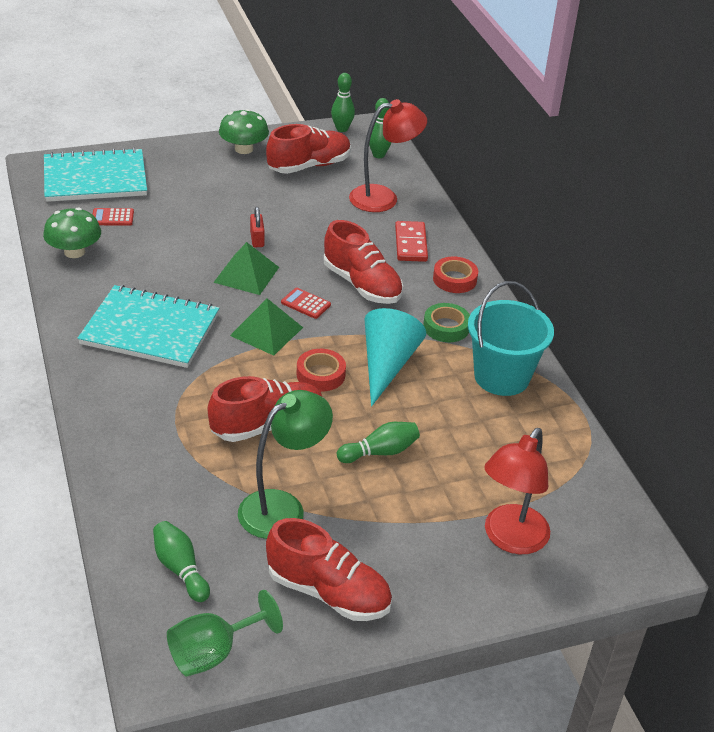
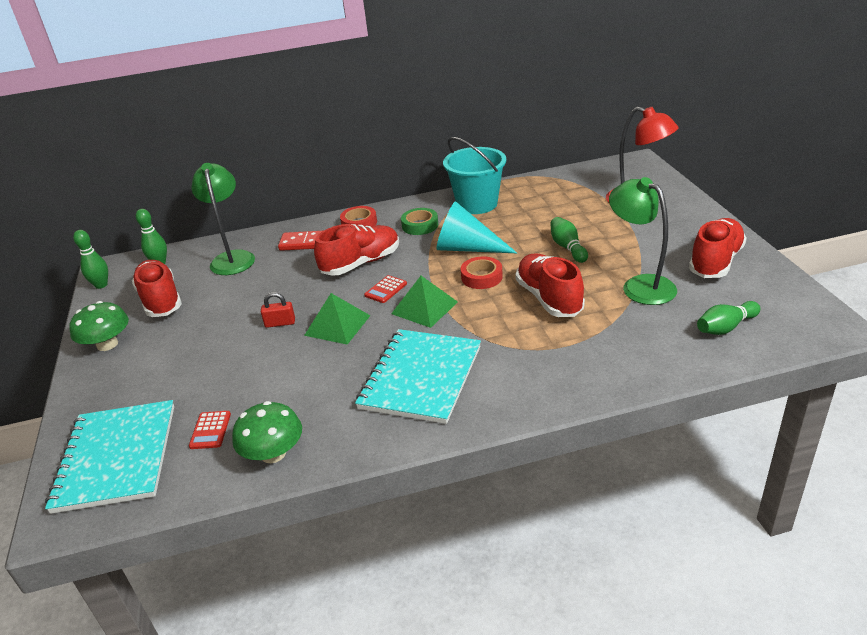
camera: 80 degrees left, 5 degrees down
(213, 653) = (798, 305): green goblet -> none
(383, 198) = (232, 258): red lamp -> green lamp

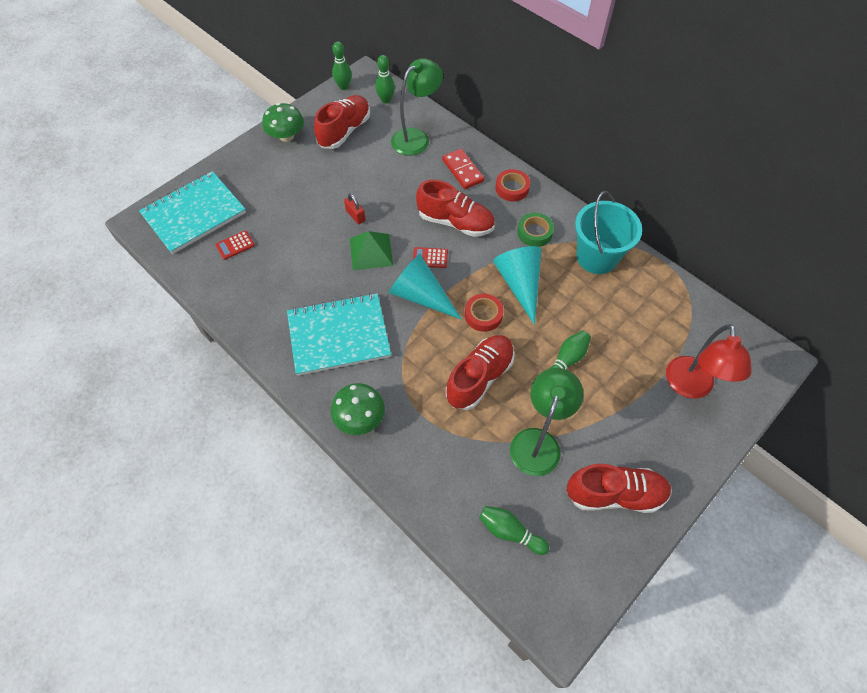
camera: 55 degrees right, 25 degrees up
(273, 453) = (230, 291): green mushroom -> green mushroom (360, 418)
(424, 307) = (421, 295): green pyramid -> turquoise cone

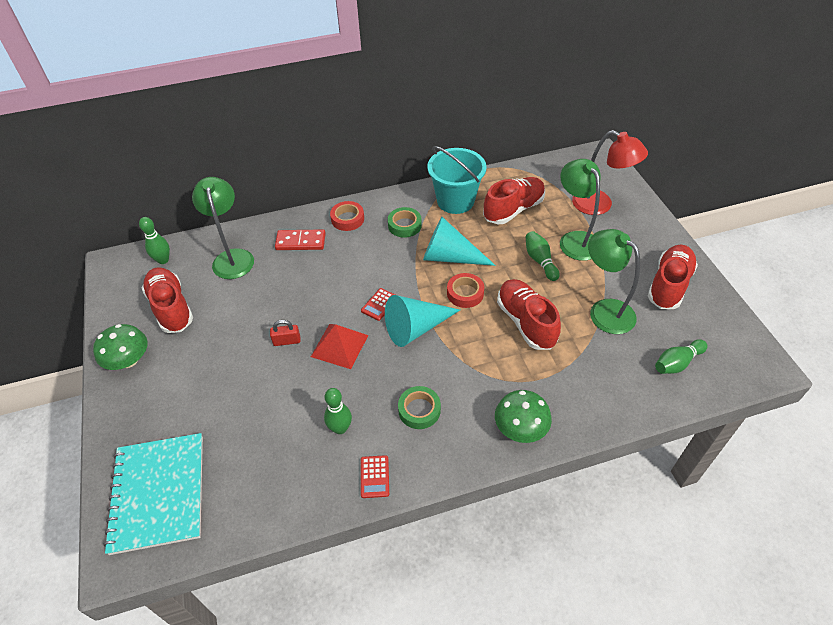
camera: 60 degrees left, 10 degrees down
(235, 245) = (239, 465): red calculator -> red calculator (374, 476)
(339, 335) = (419, 410): turquoise notebook -> green tape
(343, 86) = (110, 285): green bowling pin -> green bowling pin (340, 428)
(371, 252) = (339, 346): green pyramid -> red pyramid
(455, 222) = (354, 270): red shoe -> red shoe (513, 210)
(619, 381) = (575, 239): none -> green lamp

